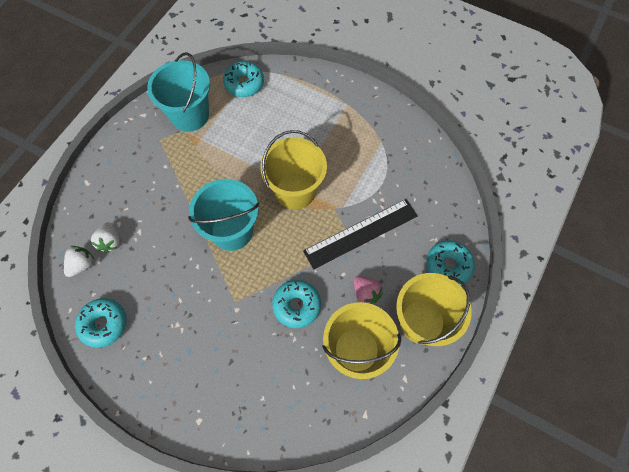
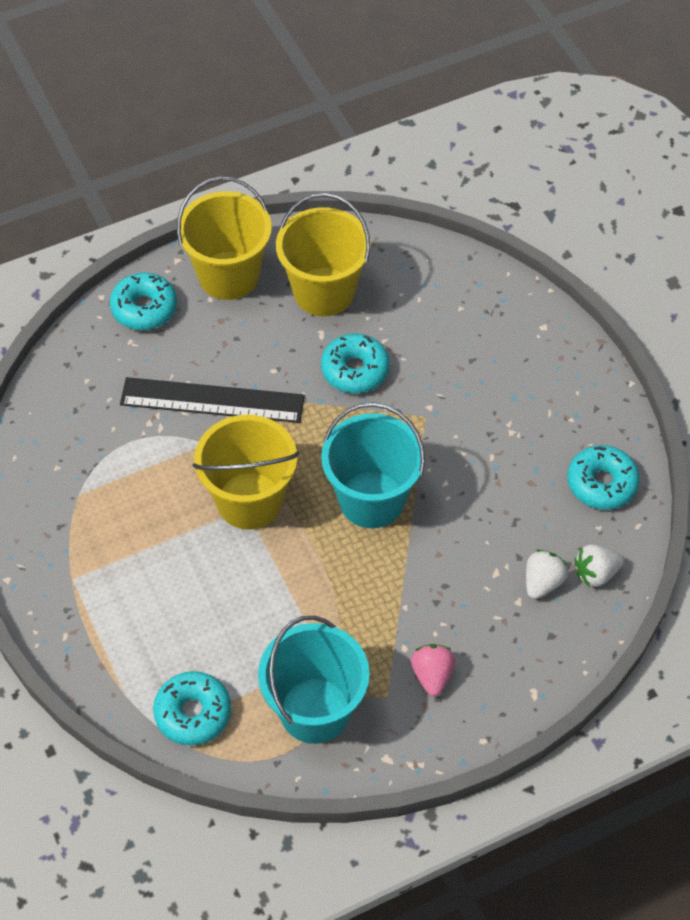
camera: 145 degrees left, 10 degrees down
(365, 293) = (265, 336): pink strawberry -> pink strawberry (432, 675)

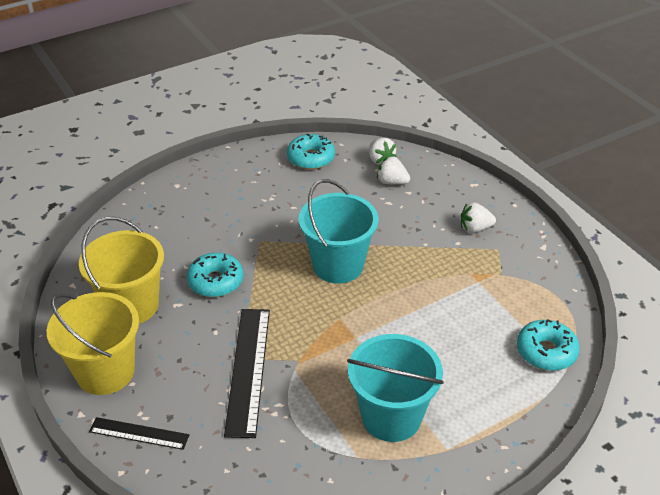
camera: 95 degrees left, 15 degrees down
(144, 308) = (139, 433): turquoise donut -> black ruler
(249, 501) = (348, 335): yellow bucket -> none
(315, 710) = (520, 284): turquoise bucket -> turquoise bucket (391, 417)
(432, 675) = (475, 228): pink strawberry -> white strawberry

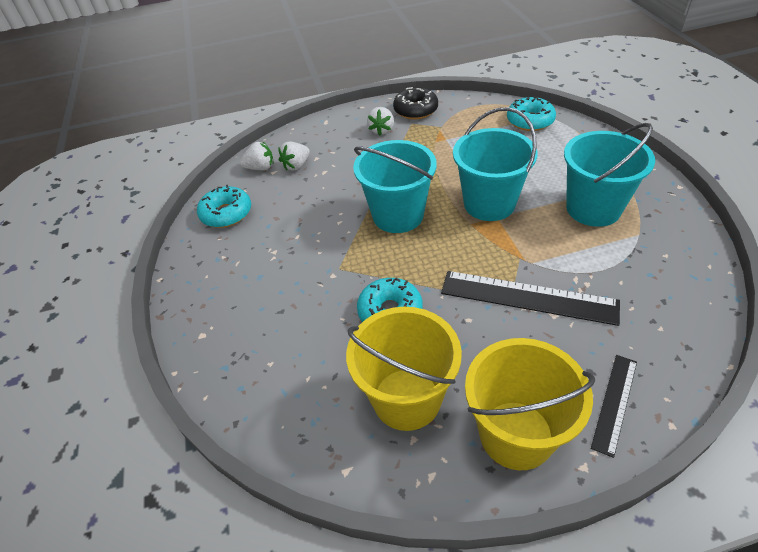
camera: 70 degrees left, 5 degrees up
(374, 329) = (489, 204): none -> turquoise bucket
(526, 248) = (415, 110): none -> black donut

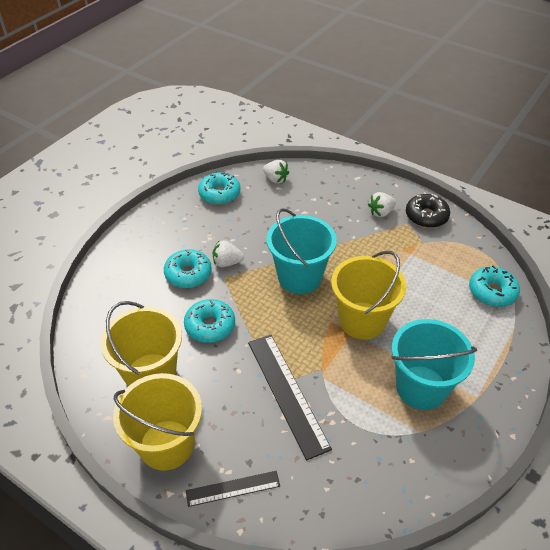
camera: 45 degrees right, 0 degrees up
(296, 165) = (296, 194): white strawberry -> white strawberry (227, 263)
(302, 293) = (188, 274): none -> turquoise donut
(489, 204) = (362, 320): turquoise bucket -> yellow bucket

